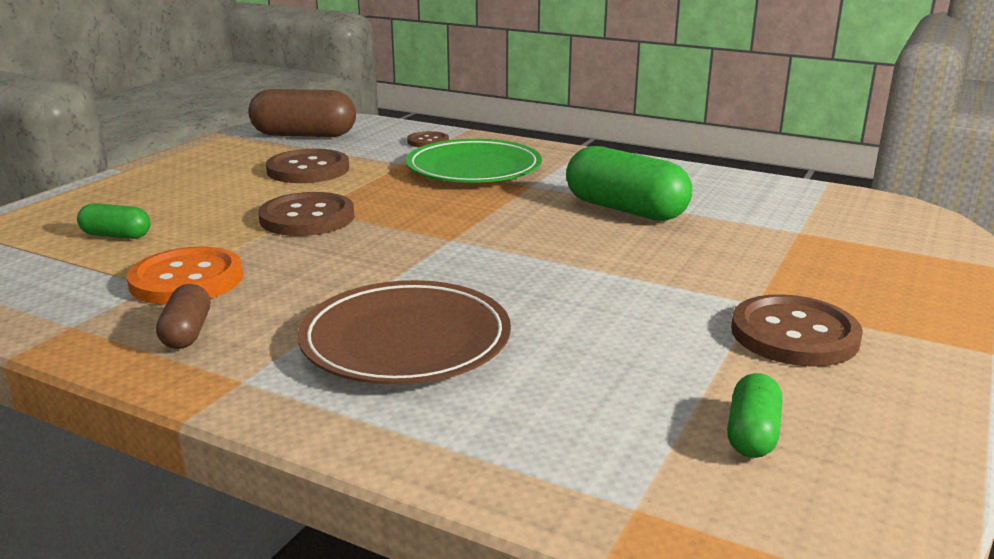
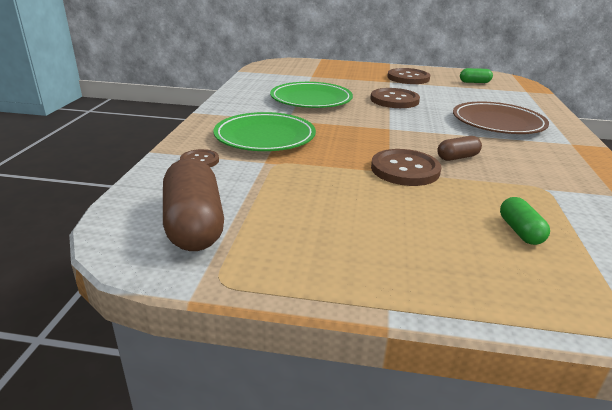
camera: 110 degrees left, 5 degrees up
(187, 280) = (529, 181): orange button -> none
(187, 333) = (567, 163): brown capsule -> brown capsule (457, 157)
(308, 169) = (307, 194): brown button -> brown button (394, 100)
(625, 210) = (311, 99): green capsule -> green plate

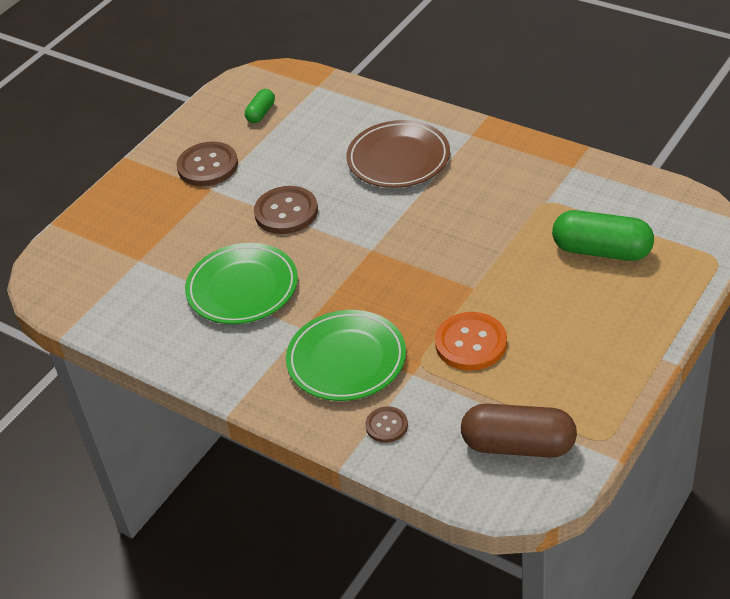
camera: 60 degrees left, 15 degrees up
(318, 180) = (471, 343): none -> orange button
(405, 169) = (475, 275): brown button -> none
(457, 157) = (465, 228): brown capsule -> none
(520, 231) = (601, 251): green capsule -> green capsule, size x1.94

